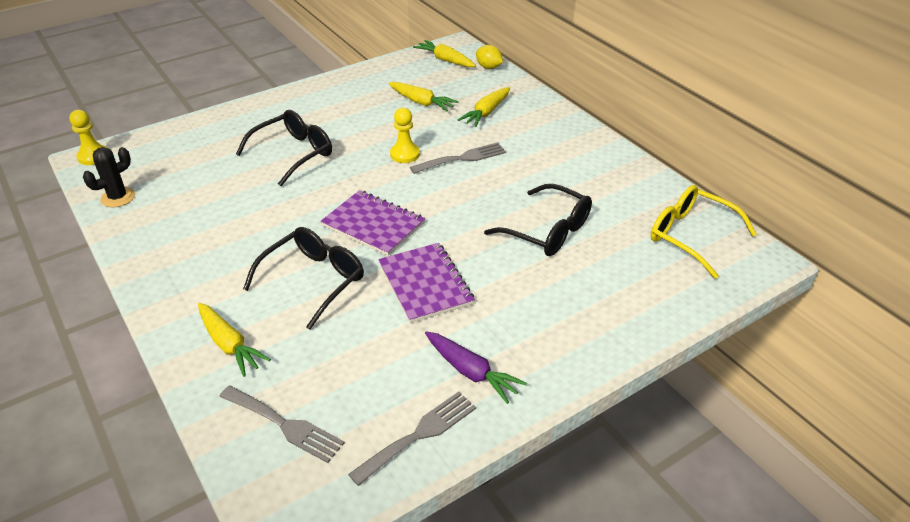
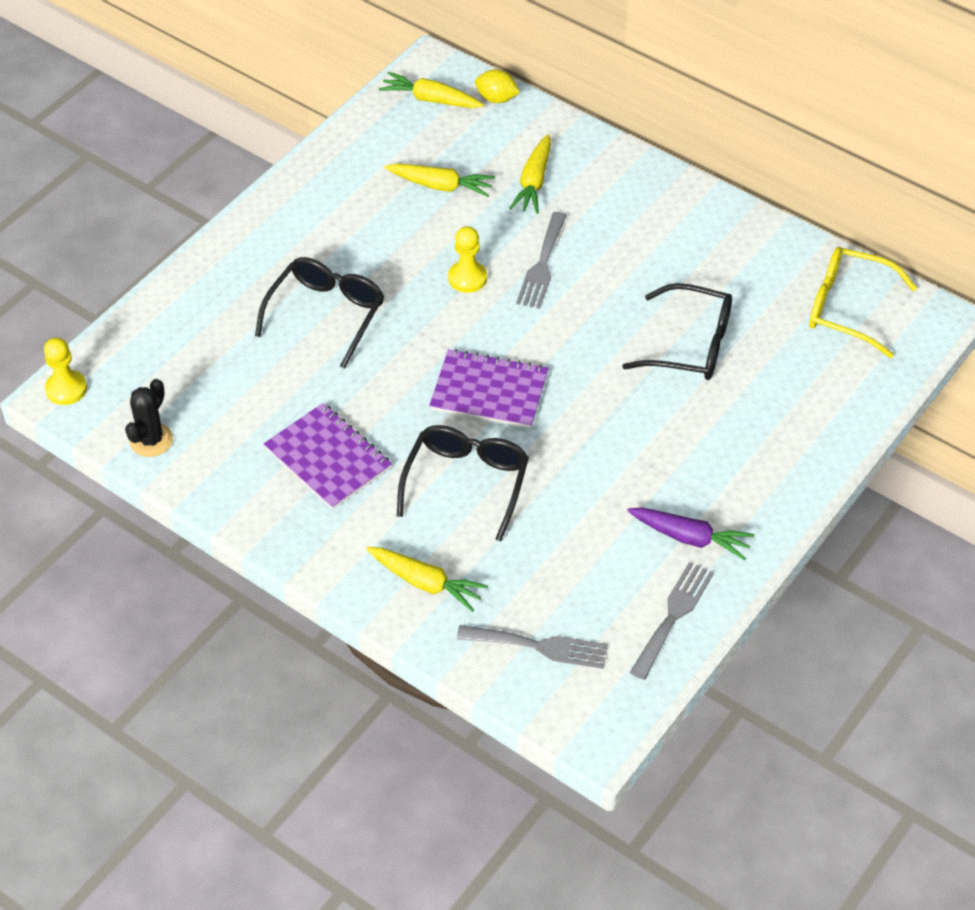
camera: 20 degrees left, 10 degrees up
(425, 284) = (590, 451): purple notebook -> purple notebook (328, 458)
(463, 158) = (542, 265): grey fork -> grey fork turned 150 degrees clockwise

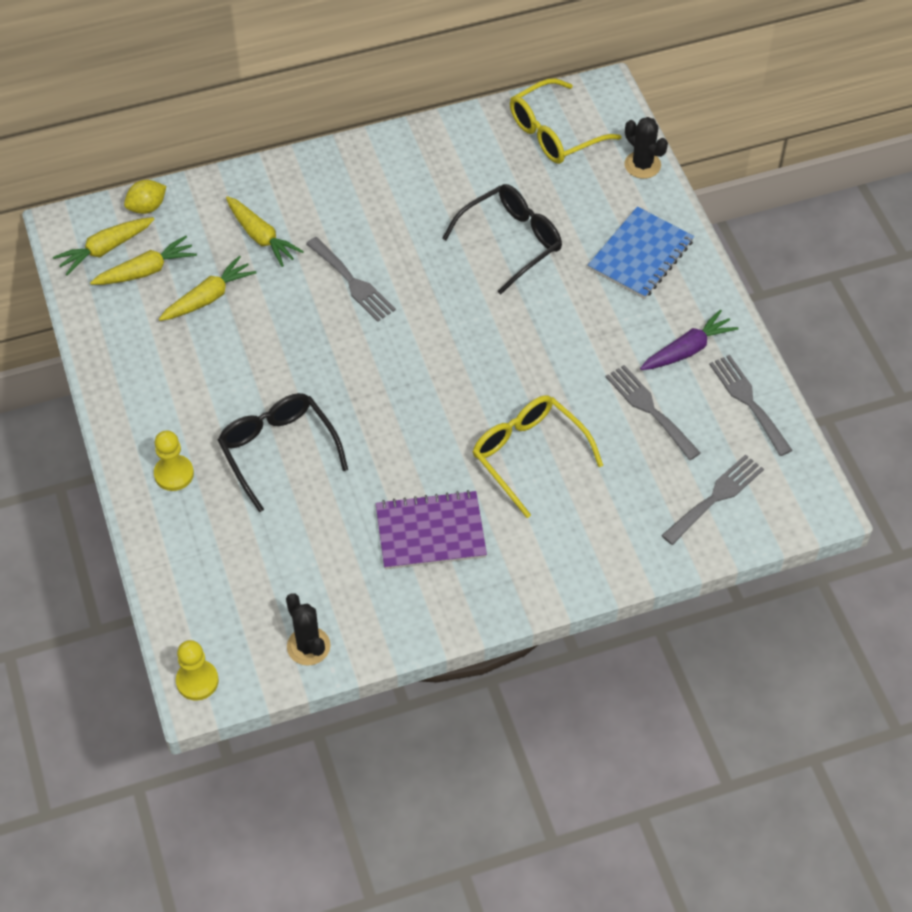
camera: 55 degrees left, 5 degrees up
(426, 583) = (604, 535): yellow carrot -> yellow carrot (146, 271)
(466, 482) = (528, 455): black glasses -> yellow glasses
(467, 278) = (323, 337): yellow pawn -> yellow pawn (174, 474)
(489, 391) = (451, 389): purple notebook -> none
(595, 544) = (649, 409): none -> grey fork
(768, 445) = (640, 255): none -> blue notebook
(877, 391) = (642, 165): none -> black cactus

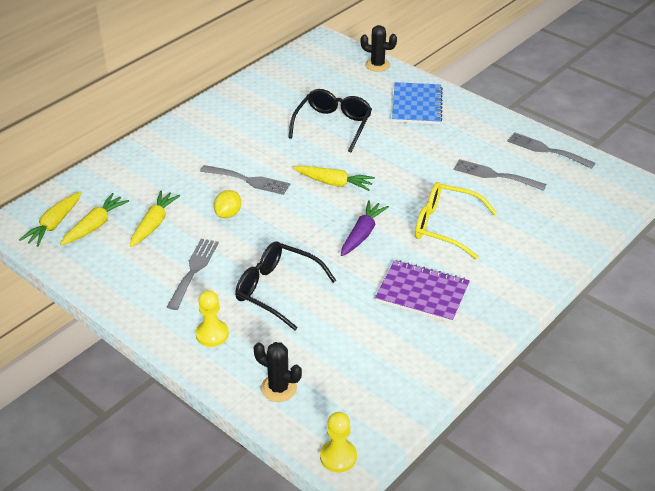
camera: 30 degrees left, 15 degrees down
(147, 207) = (68, 191): yellow lemon -> yellow lemon (228, 214)
(261, 237) = (164, 179): yellow carrot -> yellow carrot (334, 183)
(308, 646) = (400, 396): black cactus -> black cactus (278, 388)
(430, 532) = (422, 293): purple notebook -> purple notebook turned 60 degrees clockwise
(554, 133) = (311, 67): yellow glasses -> none
(687, 350) = (488, 139): purple carrot -> purple carrot (362, 234)
(716, 497) = (576, 203): grey fork -> grey fork (194, 270)

